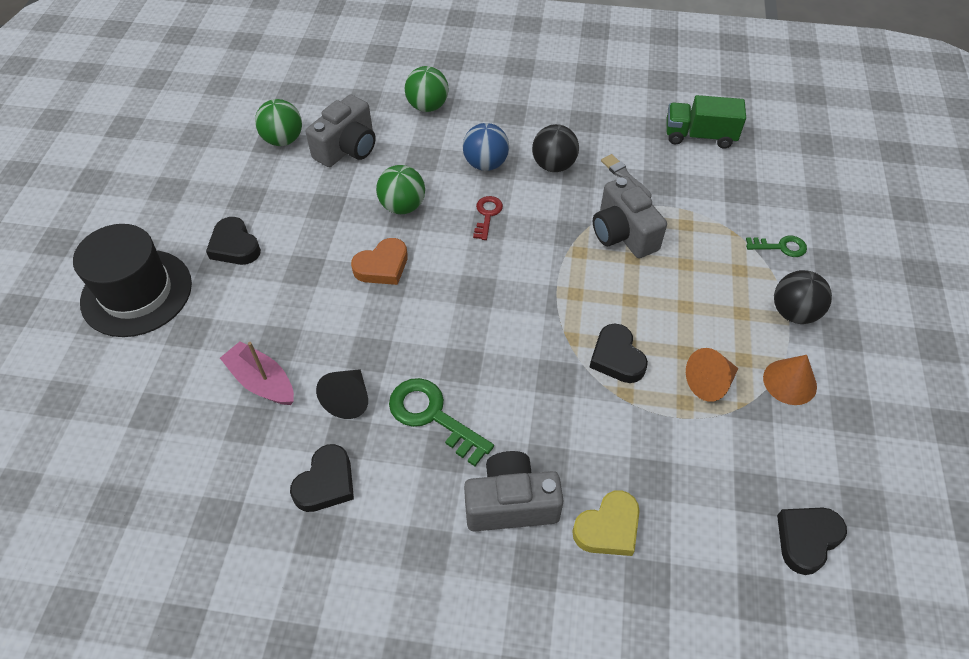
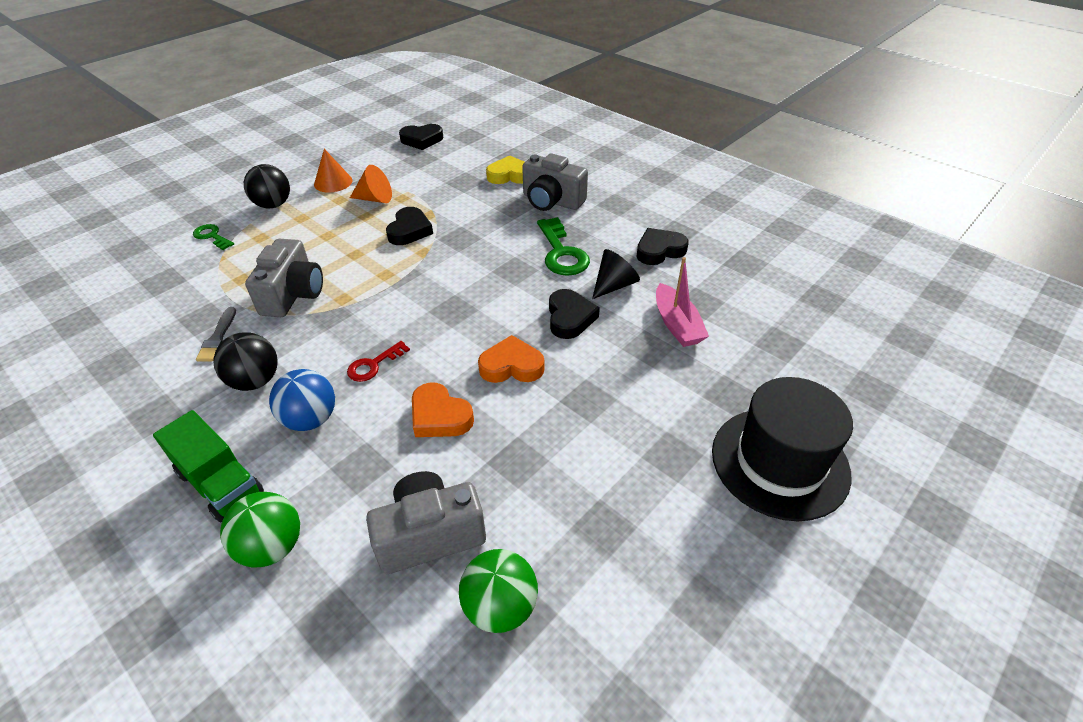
camera: 145 degrees left, 10 degrees down
(235, 246) = (647, 464): black heart -> black heart (570, 318)
(402, 206) = (439, 416): green ball -> orange heart
(699, 136) = (101, 339): green truck -> green truck (220, 483)

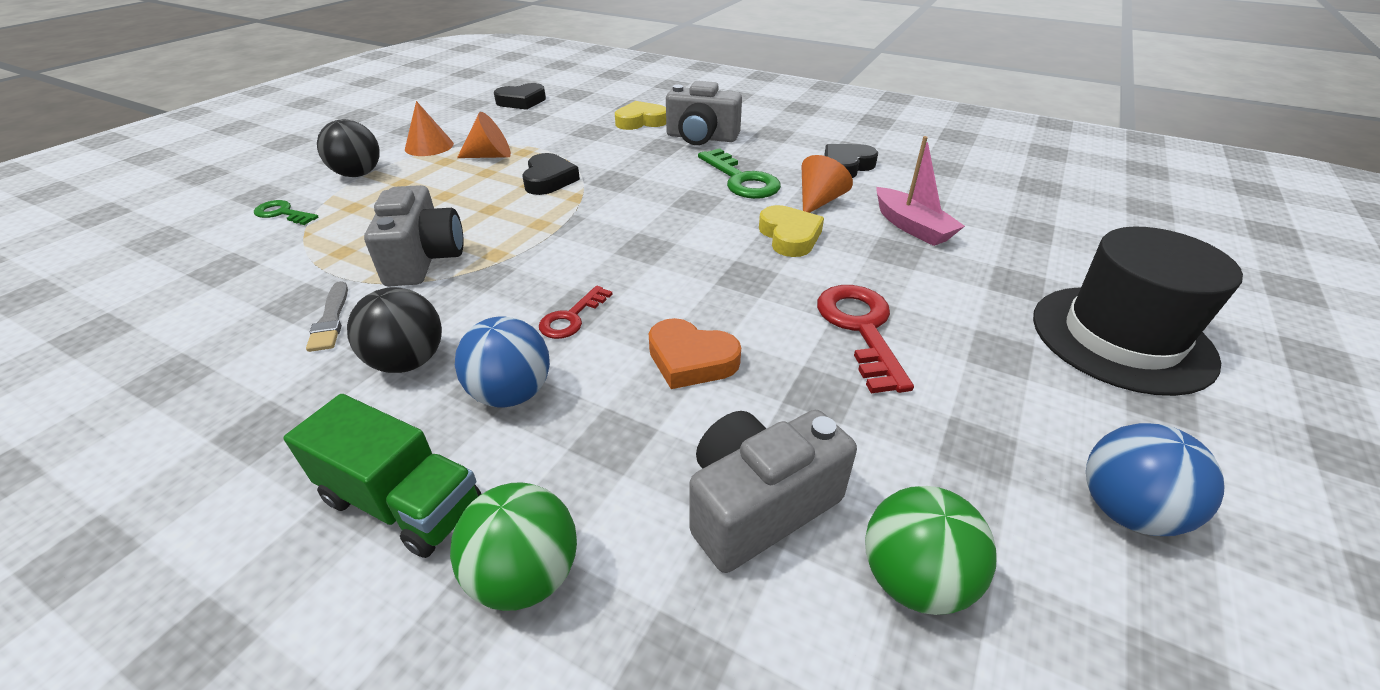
camera: 15 degrees left, 5 degrees down
(511, 366) = (751, 292): orange heart -> none
(570, 318) = (789, 236): black heart -> yellow heart
(576, 414) = (861, 329): none -> red key
(614, 285) = (819, 201): black cone -> orange cone
(676, 597) = (1125, 510): none -> blue ball

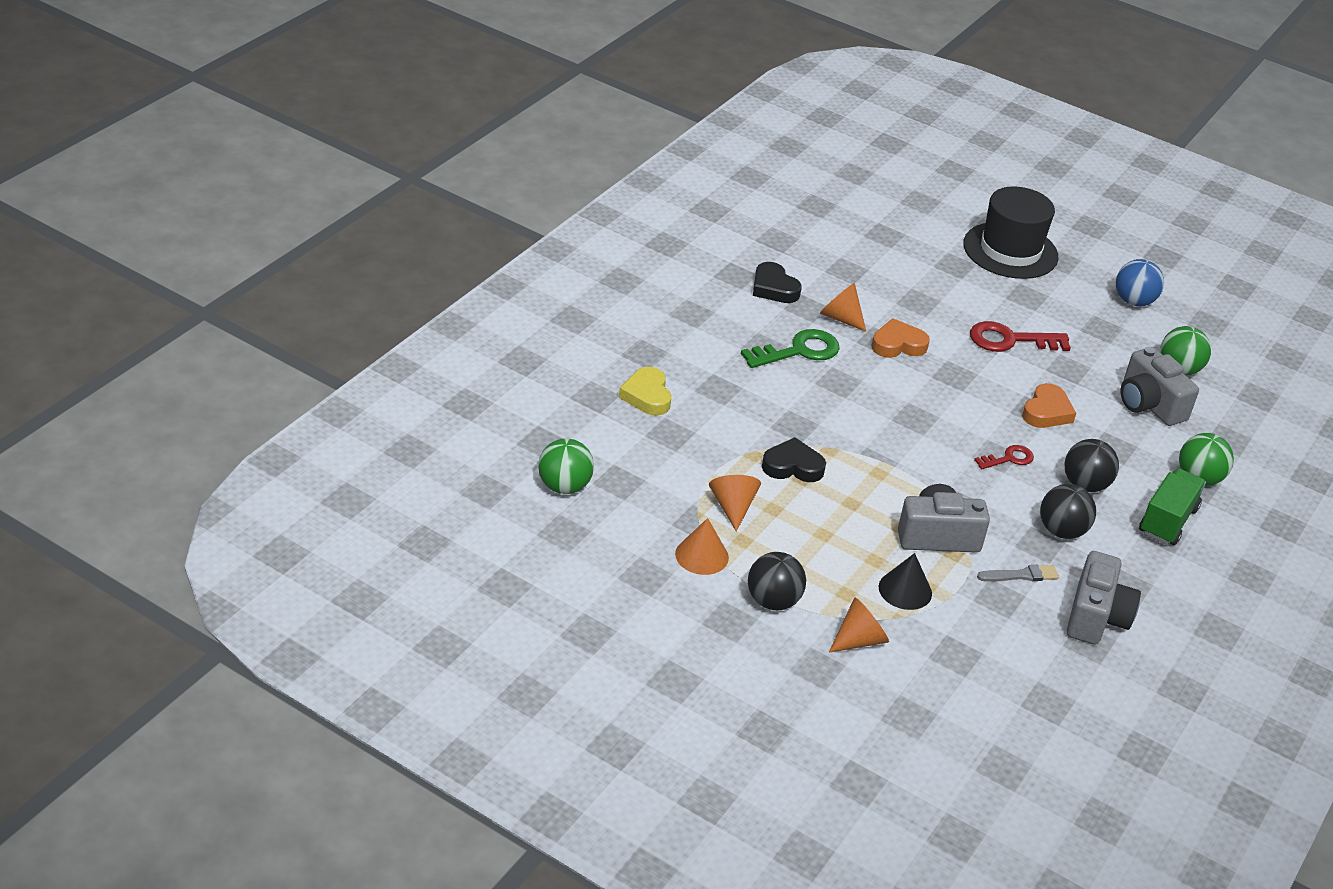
camera: 90 degrees left, 0 degrees up
(282, 213) = (859, 640): green key -> orange cone
(342, 238) = (905, 590): none -> black cone
(511, 394) = (1085, 485): blue ball -> black ball
(521, 101) = (564, 486): black heart -> green ball
(571, 317) = (1009, 459): red key -> red key turned 60 degrees counterclockwise
(701, 138) = (699, 360): grey camera -> grey camera (1096, 617)
(789, 236) = (898, 344): yellow heart -> orange heart
(911, 227) = (883, 285): pink boat -> none

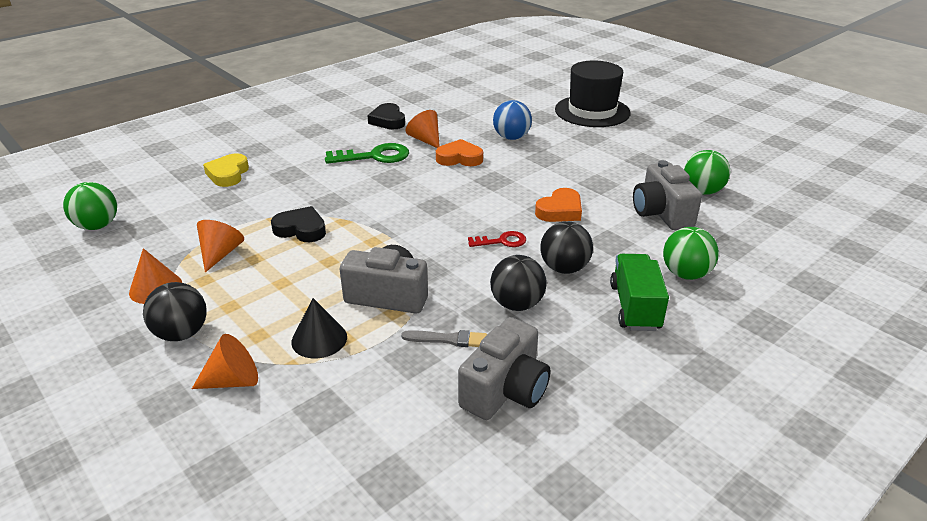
camera: 20 degrees right, 5 degrees down
(1010, 340) = (557, 162): red key -> none
(1133, 301) = (681, 146): blue ball -> blue ball (511, 137)
(1167, 521) = (635, 307): green truck -> green truck turned 45 degrees counterclockwise

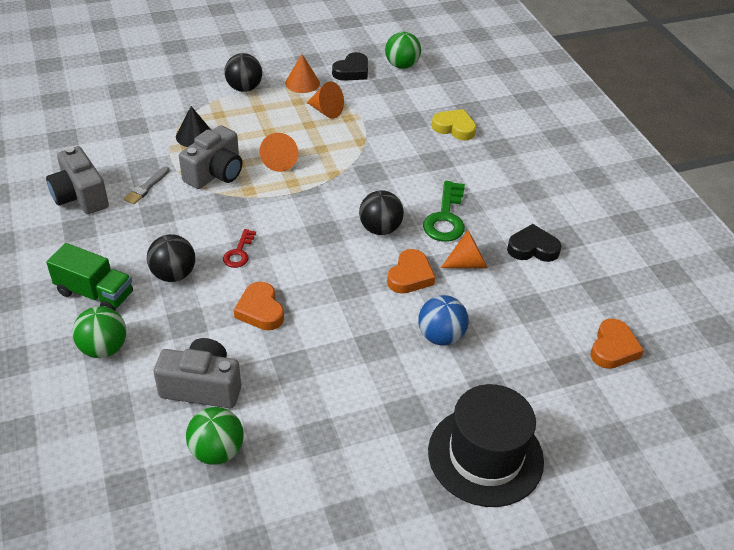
camera: 110 degrees right, 10 degrees up
(233, 380) = (185, 101): orange cone -> orange cone (280, 161)
(301, 229) = (335, 150): black heart -> black heart (352, 71)
(467, 89) = (613, 348): none -> orange heart
(517, 304) = (153, 231): black ball -> black ball (380, 229)

